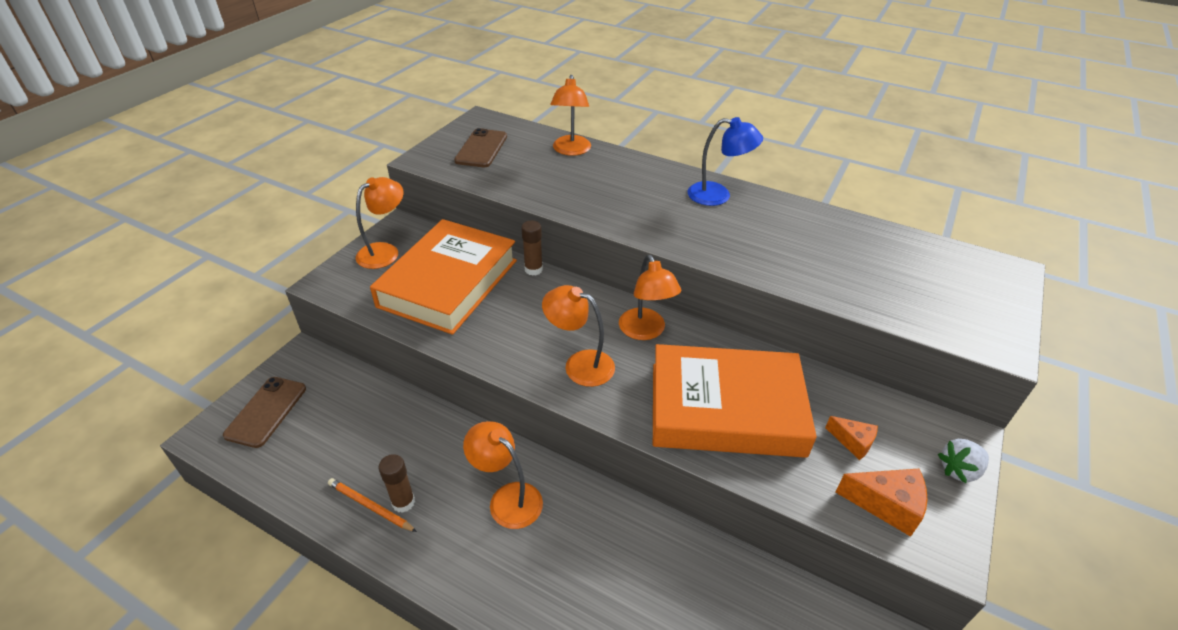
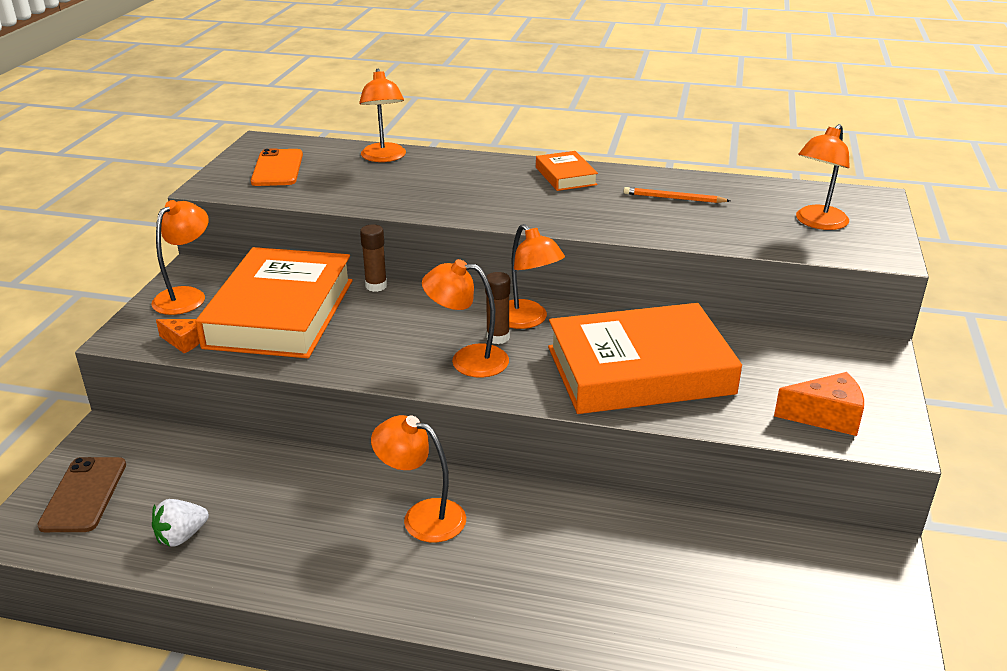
camera: 15 degrees left, 10 degrees down
(370, 506) = (261, 557): orange pencil -> orange pencil (673, 198)
(403, 502) = (300, 545): brown glue stick -> brown glue stick (498, 337)
(481, 148) = (277, 168): brown phone -> orange phone
(718, 195) = (565, 176): blue lamp -> orange book
(853, 442) = (776, 374): orange cheese -> orange cheese (184, 342)
(940, 292) = (817, 223): none -> orange lamp
(959, 470) = (882, 377): white strawberry -> white strawberry (181, 536)

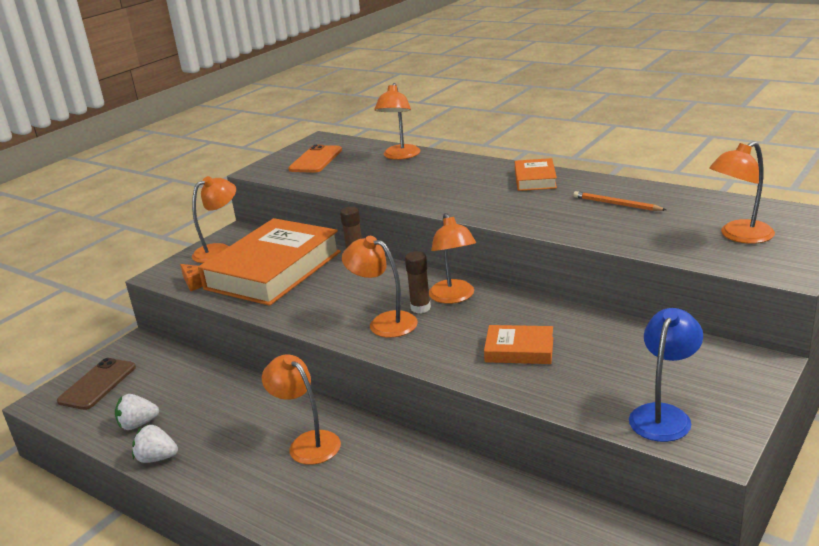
camera: 25 degrees right, 5 degrees down
(238, 574) = (157, 458): none -> white strawberry
(639, 370) = (519, 350): orange book -> orange book, size x0.45
(825, 416) = (663, 415): orange cheese -> blue lamp

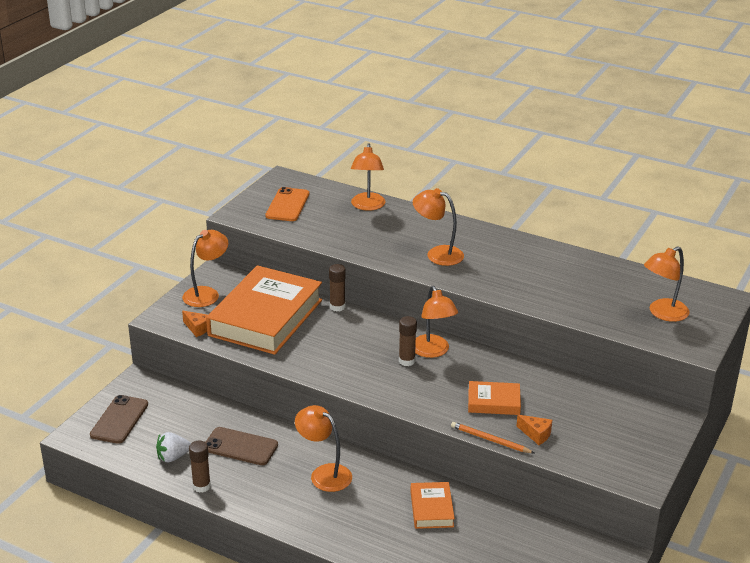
camera: 10 degrees left, 5 degrees up
(157, 458) = (201, 486): white strawberry -> brown glue stick
(219, 412) = (240, 446): none -> brown phone
(384, 322) = (379, 374): orange lamp -> orange lamp (437, 254)
(535, 179) = (495, 243): orange book -> orange book (431, 509)
(570, 387) = (536, 434): none -> orange cheese
(616, 204) = (566, 275): orange pencil -> orange pencil (490, 440)
(663, 415) = (605, 457): blue lamp -> none

